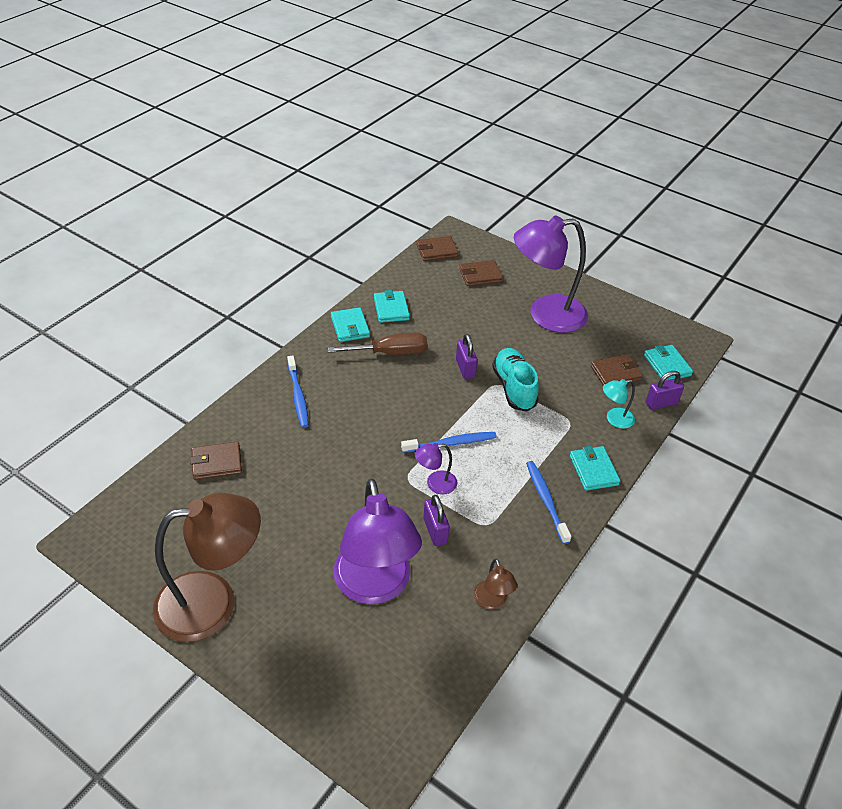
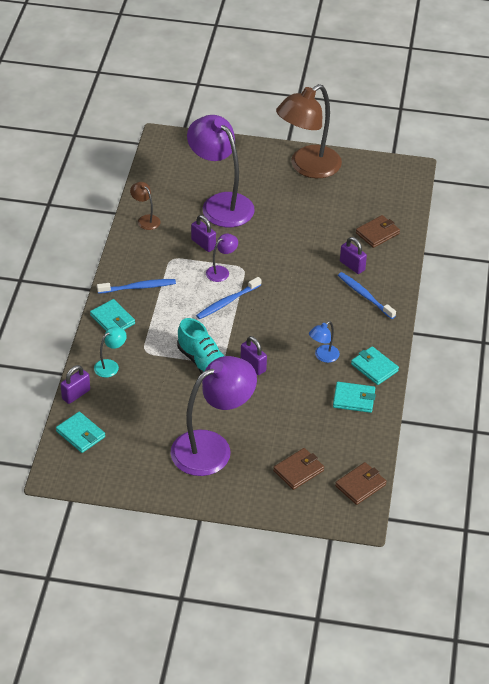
camera: 155 degrees right, 0 degrees up
(281, 434) = (352, 266): none -> purple padlock
(390, 353) = (323, 356): brown screwdriver -> blue lamp
(391, 309) = (354, 399): turquoise wallet -> turquoise wallet turned 45 degrees counterclockwise
(546, 500) = (138, 287): blue toothbrush -> blue toothbrush turned 60 degrees counterclockwise
(615, 373) = (124, 409): brown wallet -> none

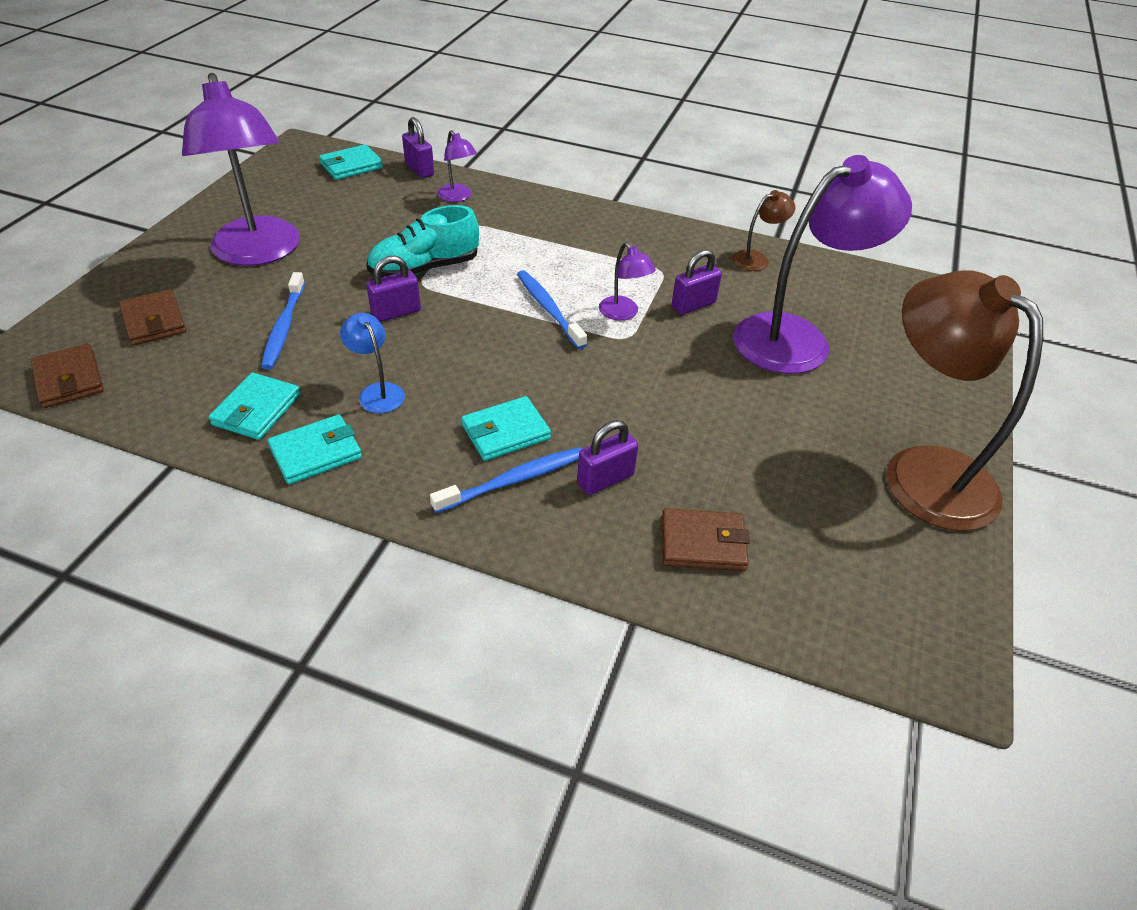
camera: 100 degrees right, 0 degrees up
(110, 365) = (458, 197): turquoise lamp -> purple lamp
(112, 320) = (544, 208): turquoise wallet -> turquoise wallet (505, 432)
(138, 287) = (604, 235): blue toothbrush -> blue toothbrush (284, 327)
(377, 233) = (702, 543): brown wallet -> brown wallet turned 60 degrees counterclockwise

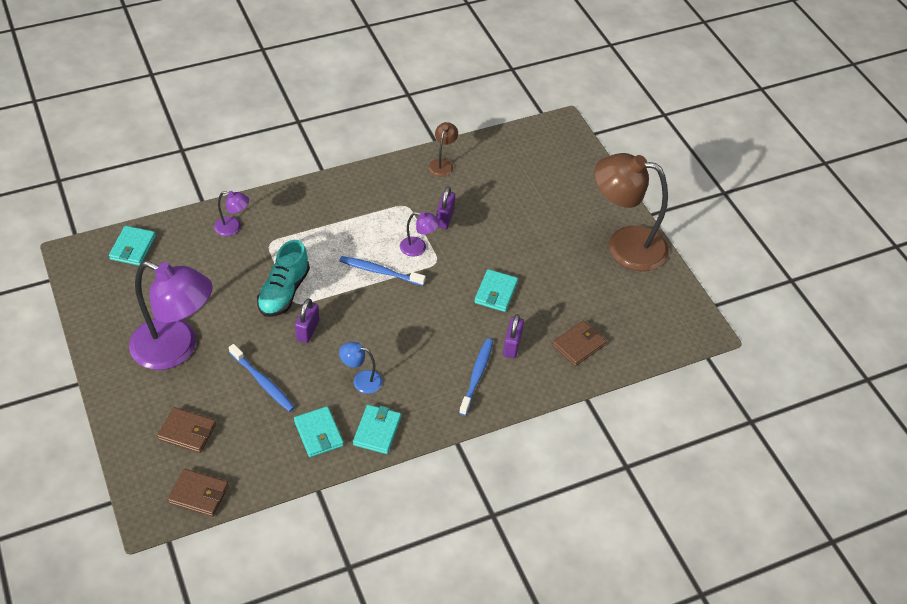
camera: 45 degrees left, 5 degrees up
(419, 169) = (180, 222): purple padlock -> none
(505, 432) = (445, 355): turquoise wallet -> turquoise wallet (496, 292)
(797, 338) = (511, 205): purple lamp -> none

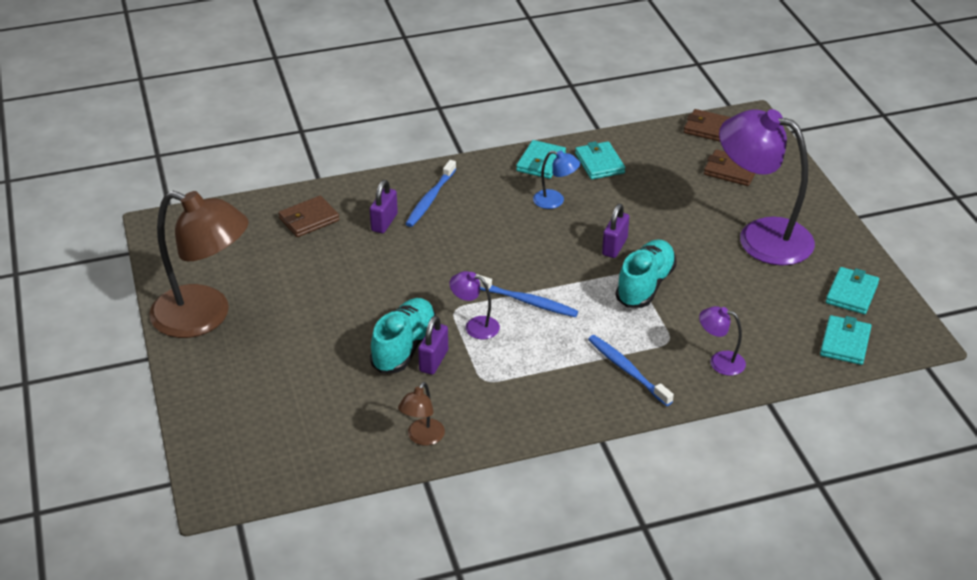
camera: 170 degrees left, 10 degrees down
(263, 382) = (660, 204): blue toothbrush -> blue toothbrush (627, 370)
(468, 228) = (404, 347): none -> turquoise shoe
(496, 292) = (388, 273): turquoise wallet -> turquoise wallet (852, 293)

